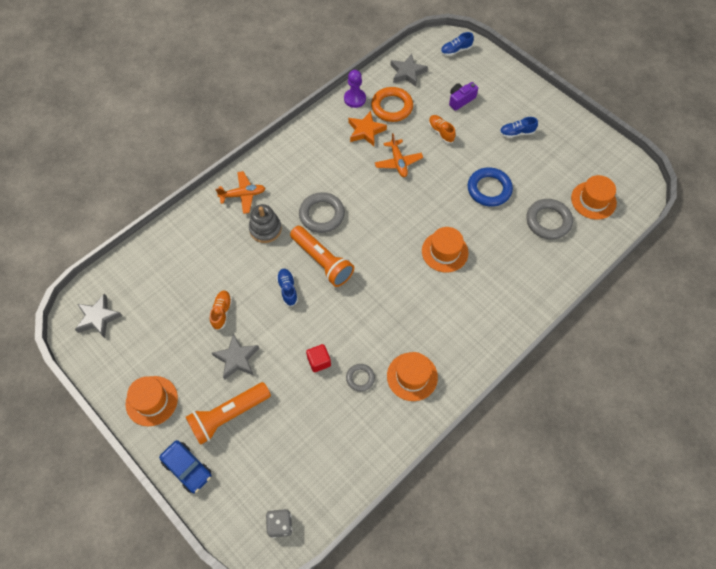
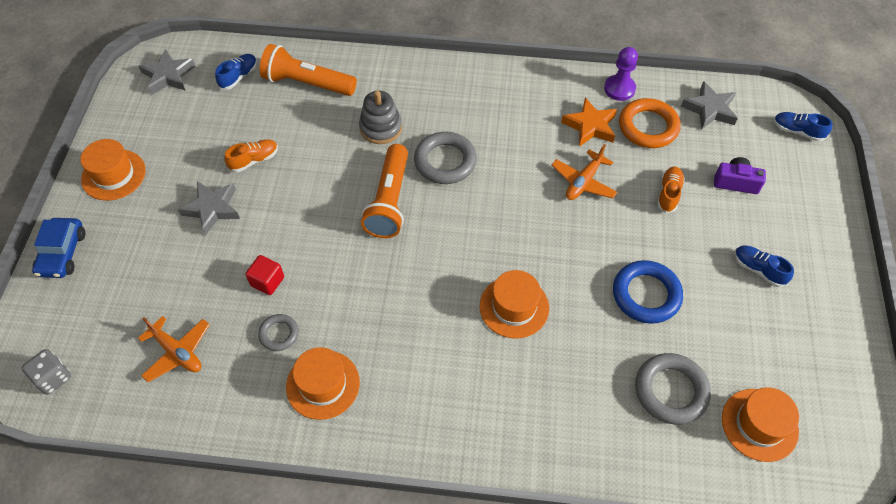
camera: 50 degrees right, 5 degrees down
(228, 415) = (143, 246): orange flashlight -> orange flashlight (307, 83)
(243, 195) = (402, 83): orange plane -> orange plane (177, 352)
(287, 289) = (328, 195): blue shoe -> blue shoe (239, 77)

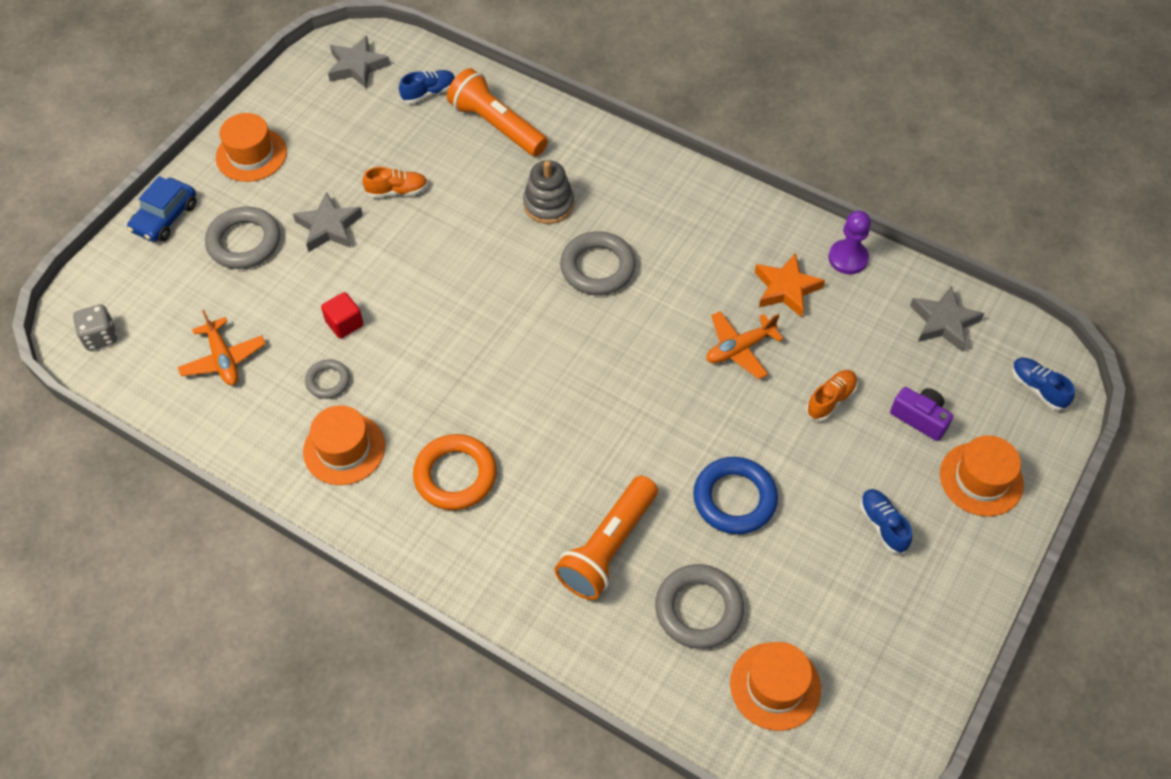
camera: 25 degrees right, 0 degrees up
(145, 248) = (244, 242): none -> grey ring
(389, 201) = (513, 288): orange flashlight -> orange flashlight (608, 547)
(514, 307) = (581, 452): orange hat -> orange hat (981, 479)
(648, 127) = (854, 315): orange ring -> orange ring (455, 475)

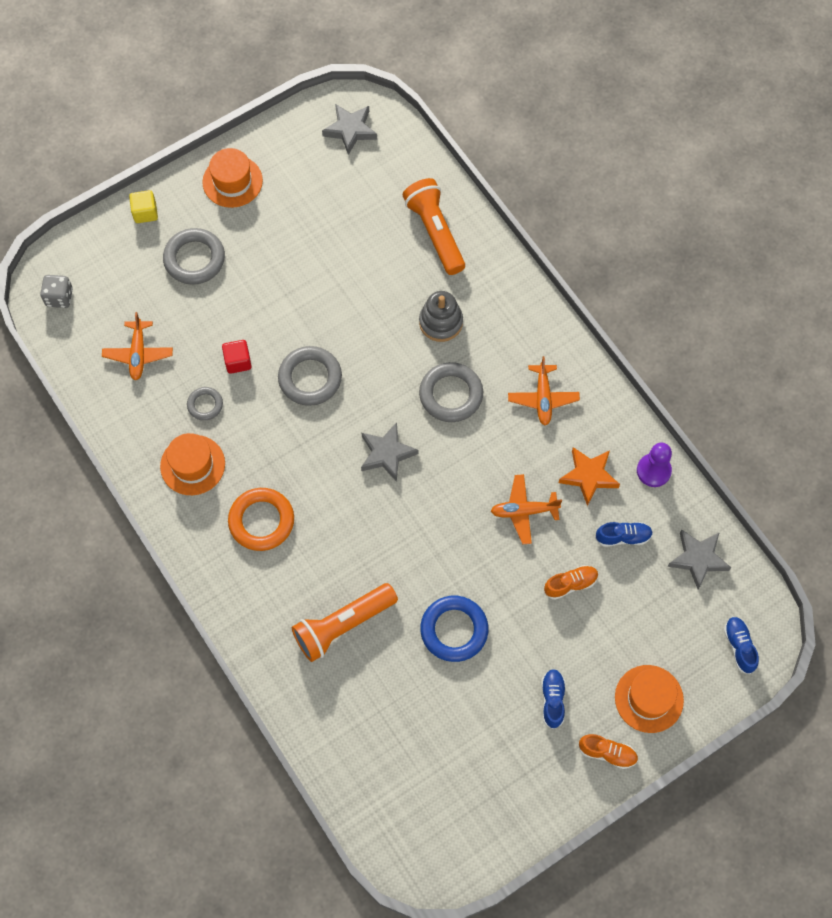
camera: 25 degrees right, 10 degrees up
(165, 217) = (145, 213): blue car -> yellow cube
(329, 227) = (263, 272): grey star -> grey star (387, 453)
(397, 191) = (329, 261): orange shoe -> orange shoe (607, 753)
(428, 93) = (395, 179): blue shoe -> blue shoe (623, 537)
(695, 234) = (543, 398): none -> orange plane
(698, 609) = (383, 701): grey ring -> grey ring (310, 378)
(775, 686) = (407, 781): orange hat -> none
(920, 418) = (631, 629): purple camera -> none

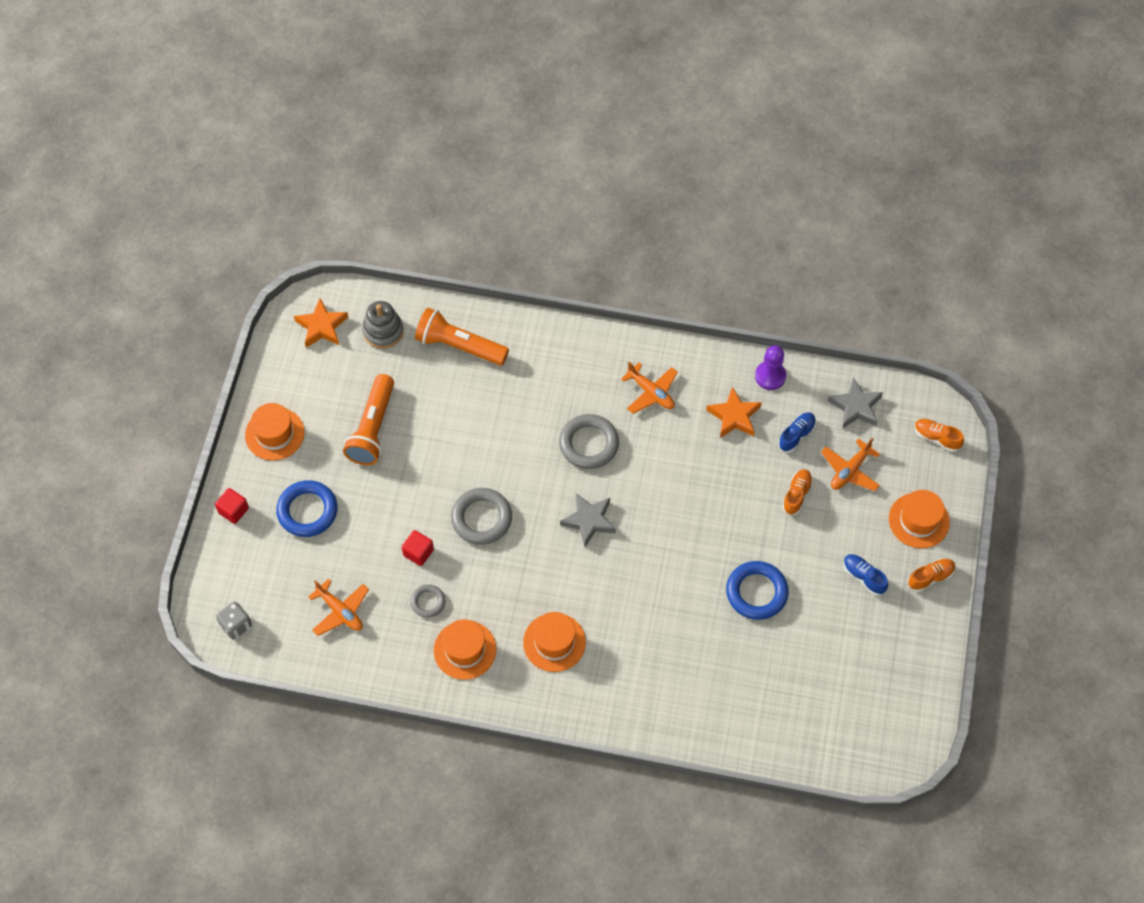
camera: 45 degrees left, 5 degrees down
(145, 213) = (233, 510): yellow cube -> red cube
(194, 259) = (307, 511): grey ring -> blue ring
(261, 521) = (554, 642): orange ring -> orange hat
(343, 625) = (683, 658): orange flashlight -> orange flashlight (372, 428)
(350, 130) = (322, 326): grey star -> orange star
(440, 322) = (529, 402): grey stacking toy -> grey stacking toy (383, 331)
(524, 511) = (718, 476): orange plane -> orange plane (850, 470)
(739, 647) = (936, 438): blue shoe -> orange shoe

